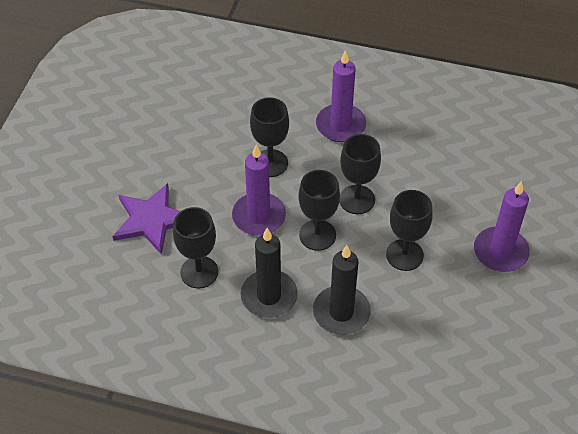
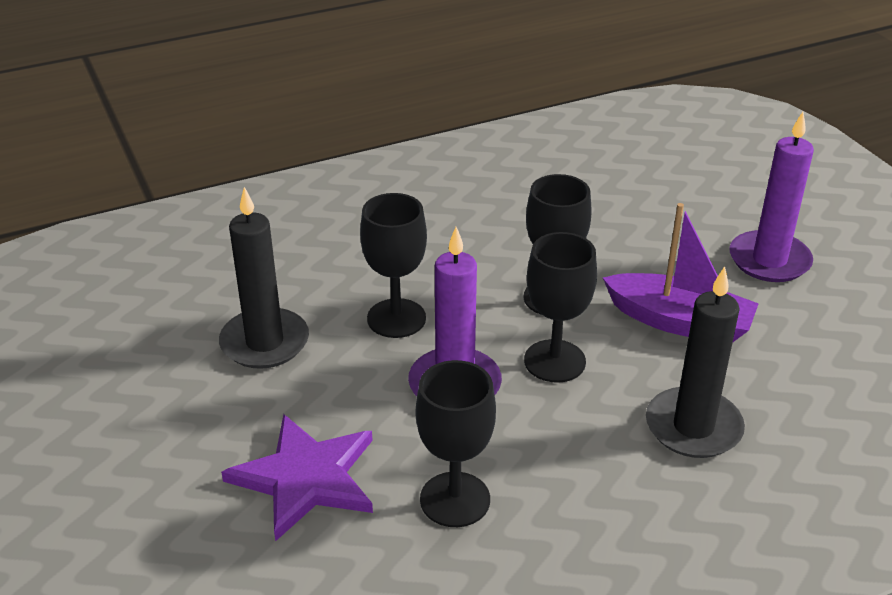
camera: 40 degrees left, 15 degrees down
(269, 296) = (584, 467): black candle -> black candle (265, 342)
(340, 125) = (435, 235): purple candle -> none
(404, 255) = (679, 322): black goblet -> purple boat

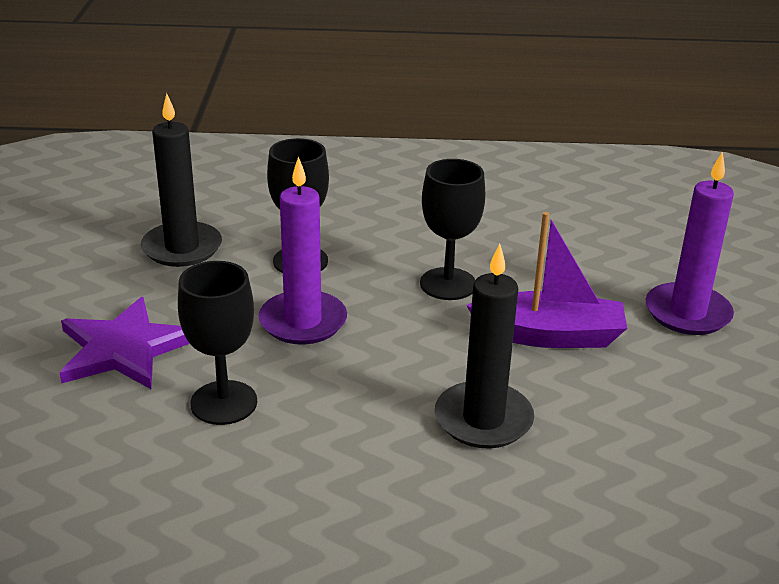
camera: 25 degrees right, 5 degrees down
(554, 361) = (404, 331): black goblet -> none
(679, 322) = (549, 335): purple boat -> purple boat turned 45 degrees counterclockwise

